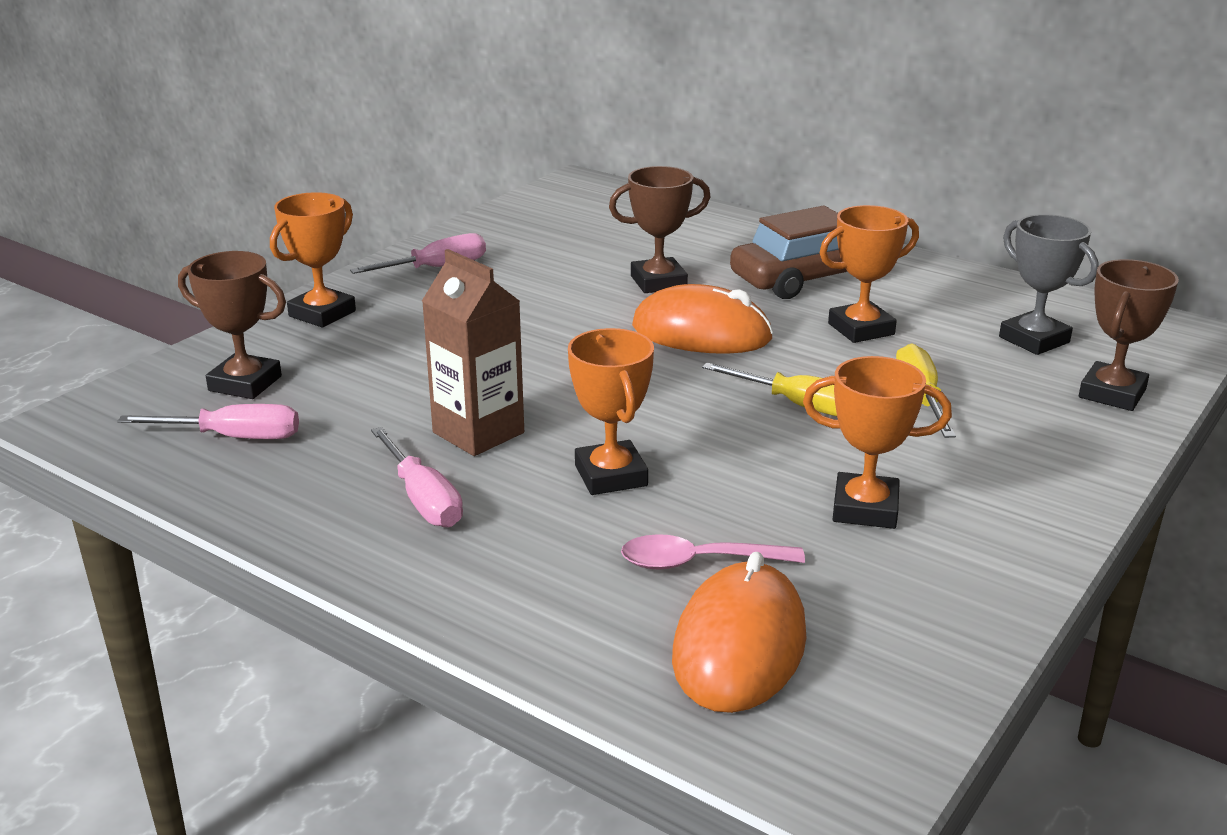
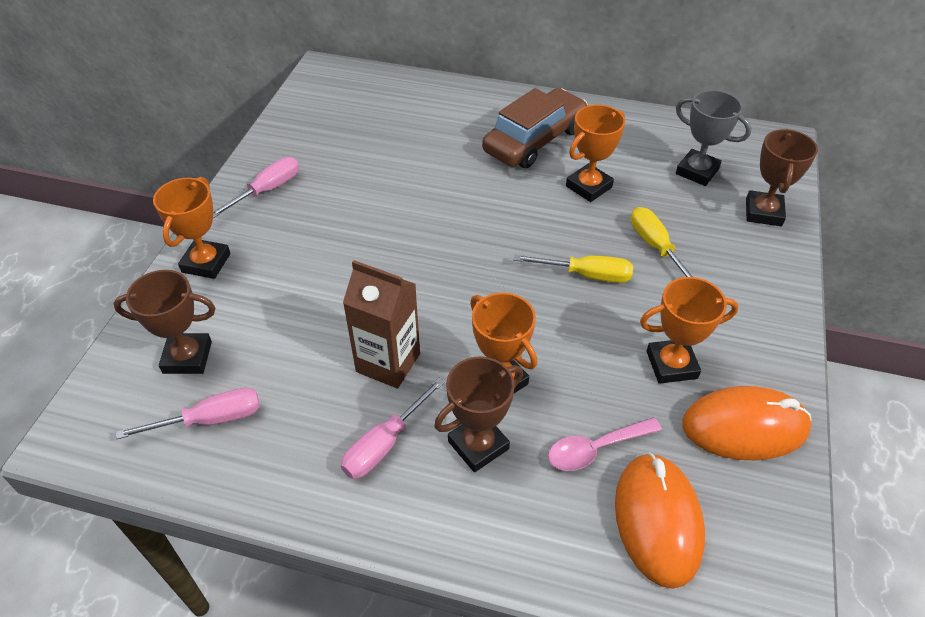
camera: 20 degrees left, 20 degrees up
(423, 499) = (384, 444): pink screwdriver -> pink screwdriver turned 90 degrees clockwise
(658, 282) = (434, 169): brown trophy -> brown trophy (478, 445)
(701, 333) = (488, 216): orange mouse -> orange mouse (744, 427)

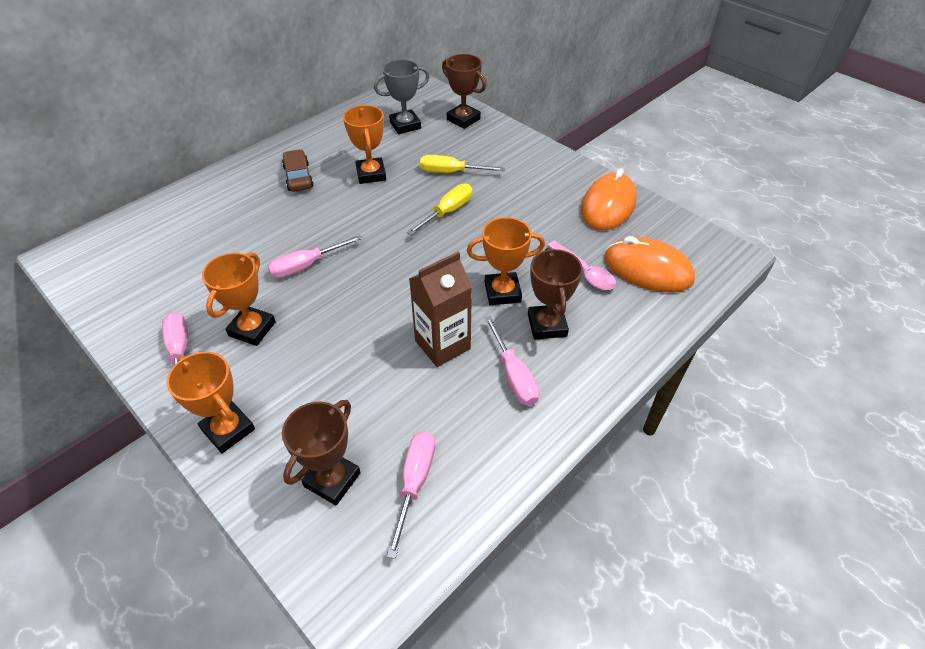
camera: 60 degrees left, 0 degrees up
(419, 210) = (306, 266): none -> pink screwdriver
(534, 140) = (298, 177): brown car -> brown car, size x0.58
(595, 449) = (584, 272): pink spoon -> pink spoon turned 45 degrees counterclockwise
(671, 365) = (546, 211): orange trophy -> orange trophy (252, 329)

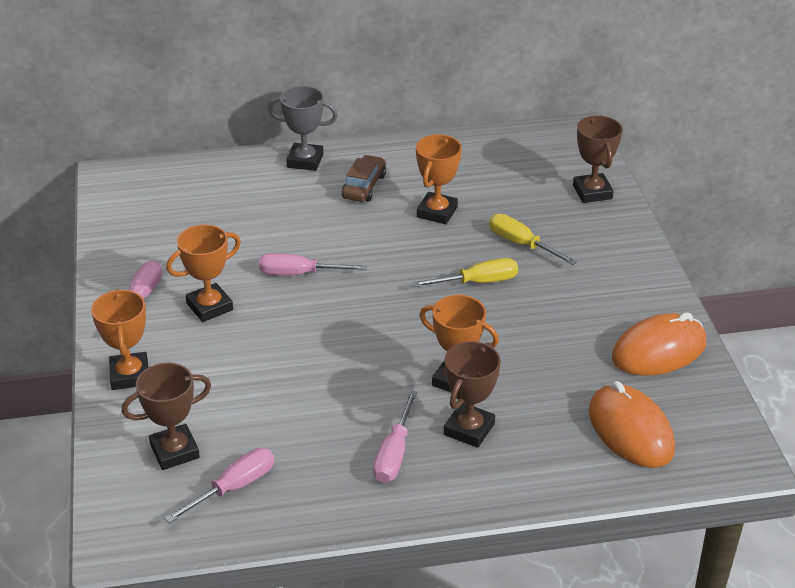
camera: 35 degrees right, 10 degrees down
(405, 125) = (521, 174): grey trophy -> grey trophy (305, 161)
(442, 345) = (356, 397): brown carton -> none
(584, 272) = (559, 401): pink spoon -> none

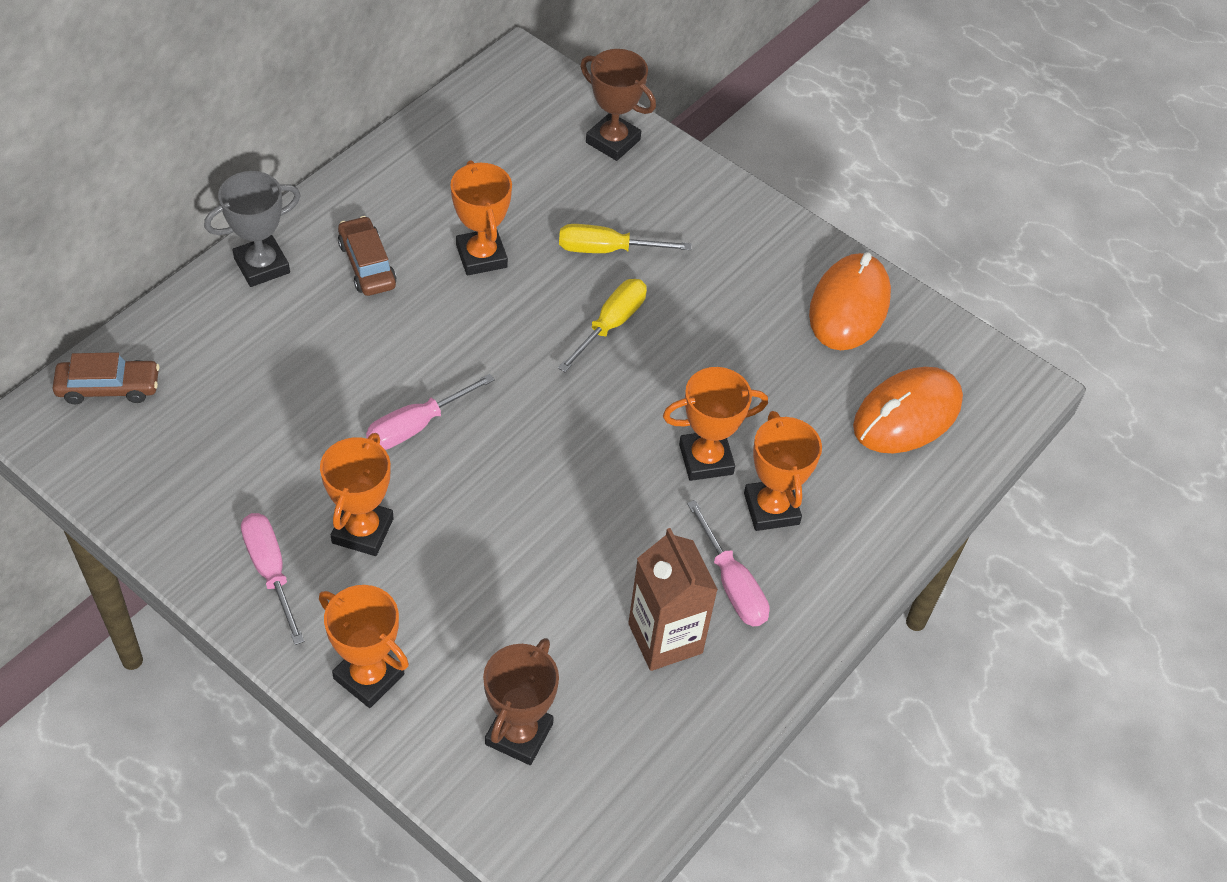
camera: 45 degrees left, 15 degrees up
(161, 178) = (109, 387): none -> brown car
(234, 487) = (622, 732): pink screwdriver -> none
(317, 456) = (665, 638): none -> brown carton
(469, 429) = (771, 509): brown trophy -> orange trophy
(630, 430) = (907, 415): orange mouse -> orange mouse turned 60 degrees counterclockwise

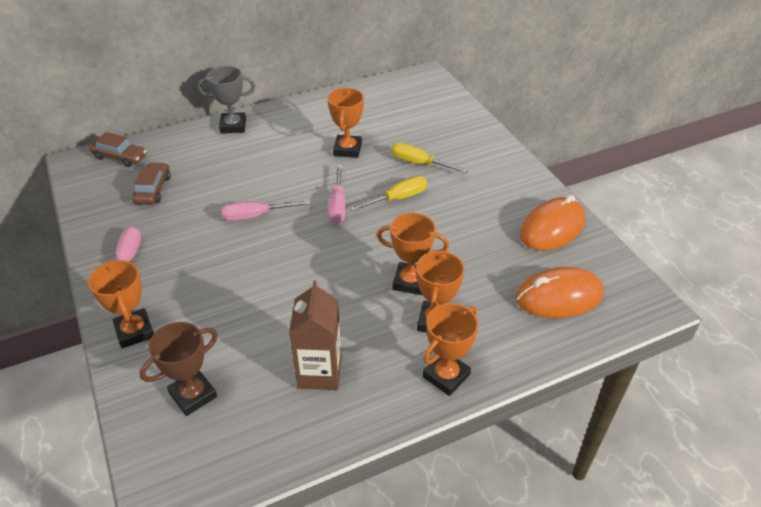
camera: 30 degrees right, 10 degrees down
(362, 531) = (189, 257): orange trophy -> orange trophy (446, 376)
(367, 265) = (285, 138): brown car -> brown car (153, 190)
(613, 141) = (455, 117): brown trophy -> none
(732, 584) = (383, 356): pink screwdriver -> pink screwdriver (338, 206)

